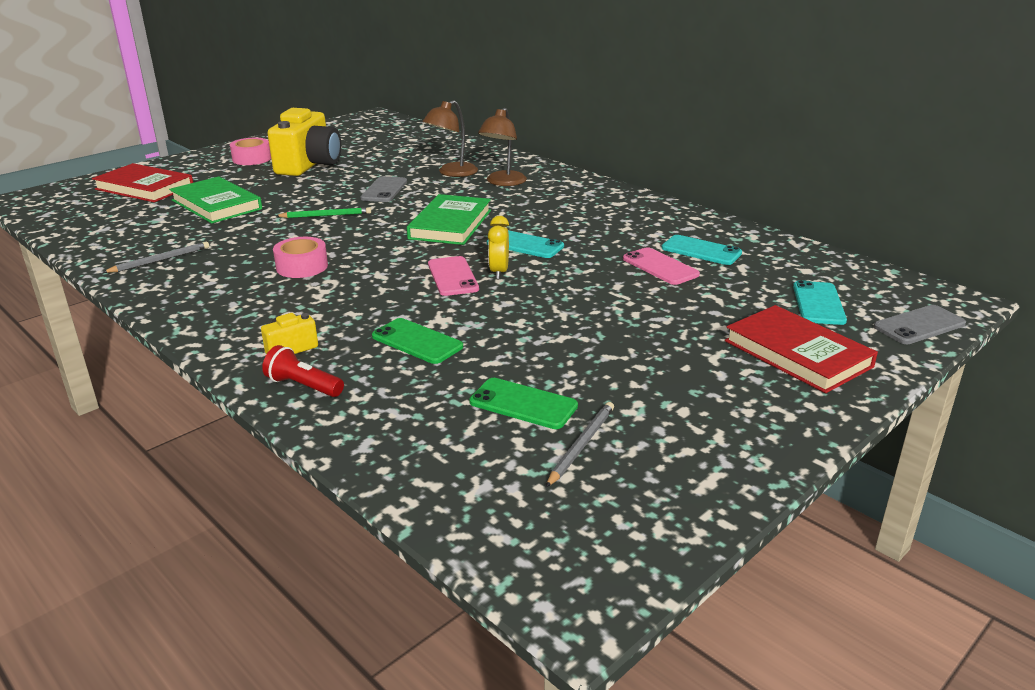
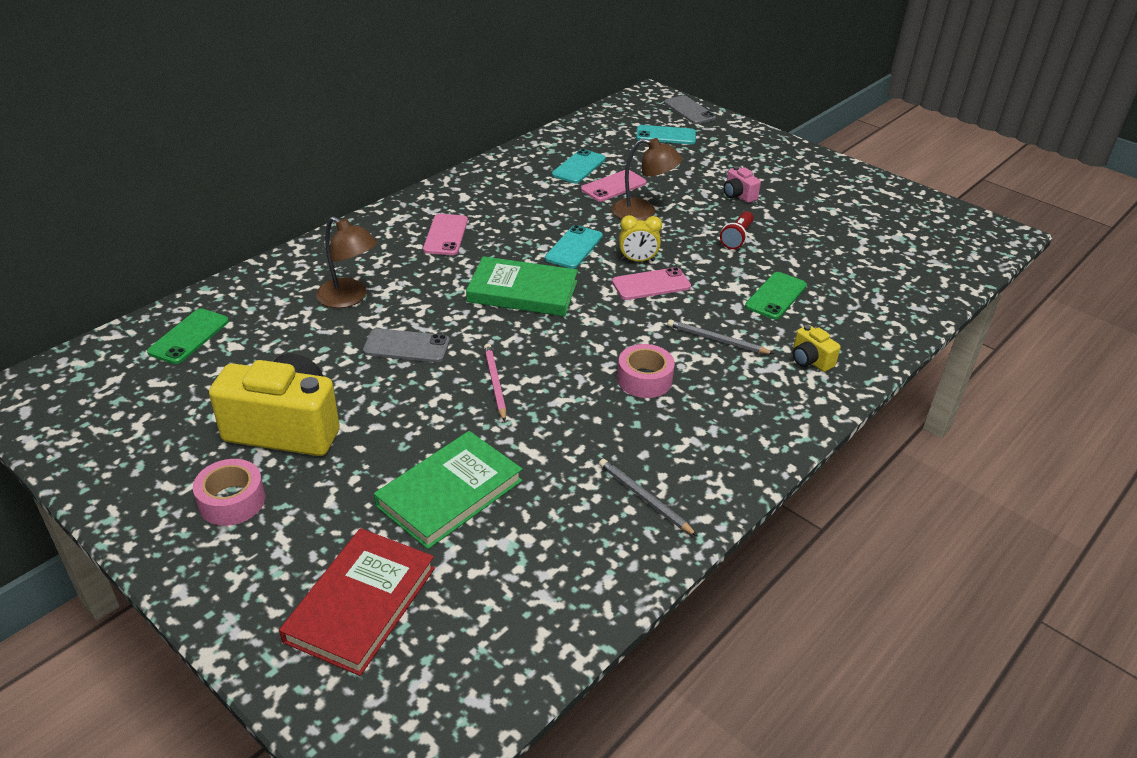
camera: 95 degrees left, 10 degrees up
(303, 386) = (863, 344): red flashlight -> red flashlight (737, 238)
(326, 215) = (495, 383): green pencil -> pink pencil
(503, 182) = (392, 261): brown lamp -> brown lamp (643, 212)
(523, 404) = (843, 248): green phone -> green phone (189, 336)
(546, 198) = (445, 235): none -> pink phone
(581, 445) = (878, 229): grey pencil -> grey pencil (717, 340)
(659, 340) = (738, 195): none -> pink camera
(797, 354) = (740, 152): red book -> none

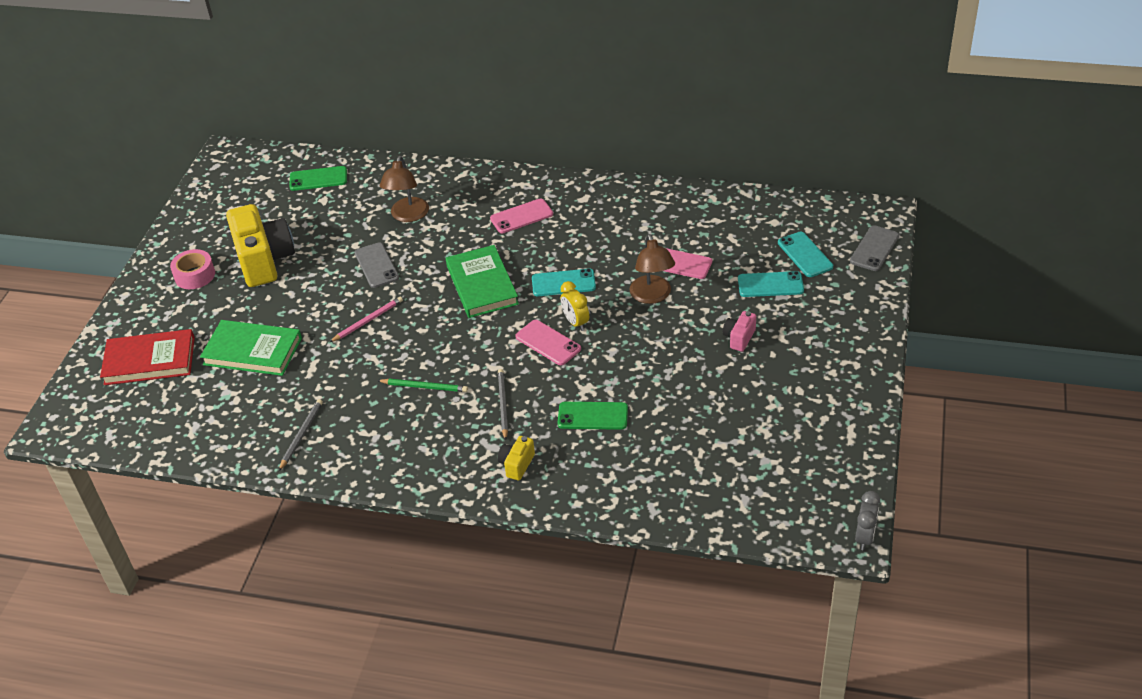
camera: 65 degrees right, 5 degrees up
(579, 167) = (691, 232): turquoise phone -> turquoise phone (770, 285)
(644, 379) = (424, 387): pink tape -> green pencil
(737, 238) = (664, 363): red flashlight -> none
(1008, 228) = (864, 537): none -> grey clock

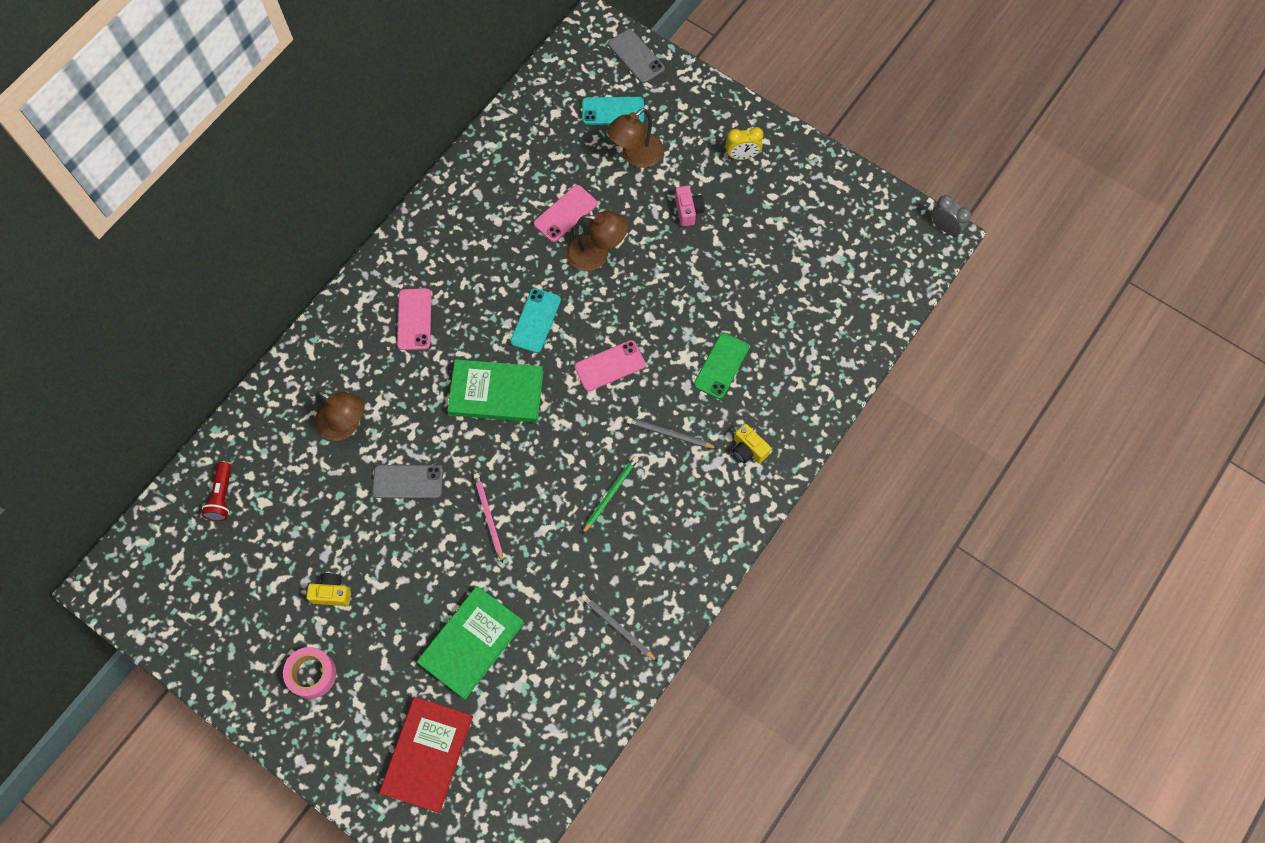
camera: 70 degrees left, 25 degrees up
(264, 261) = (332, 593): yellow camera -> yellow camera, size x0.44
(318, 179) = (222, 496): green phone -> red flashlight
(575, 322) = (596, 332): yellow clock -> yellow clock (742, 156)
(739, 338) = (688, 211): pink camera -> pink camera turned 150 degrees counterclockwise
(770, 285) = (636, 156): turquoise phone -> brown lamp

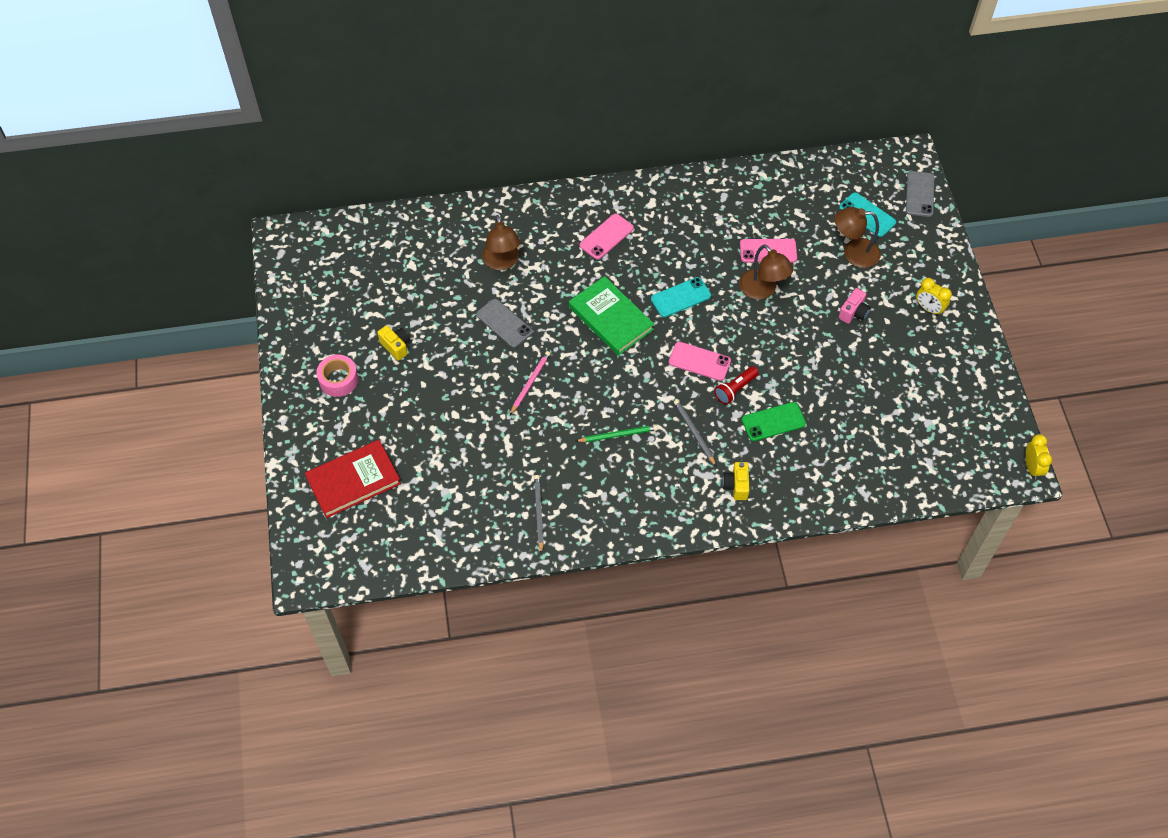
camera: 45 degrees right, 10 degrees down
(222, 496) = (392, 243): red flashlight -> red flashlight (735, 389)
(471, 643) = (444, 443): green book -> none
(945, 227) = (1032, 467): grey clock -> yellow clock

